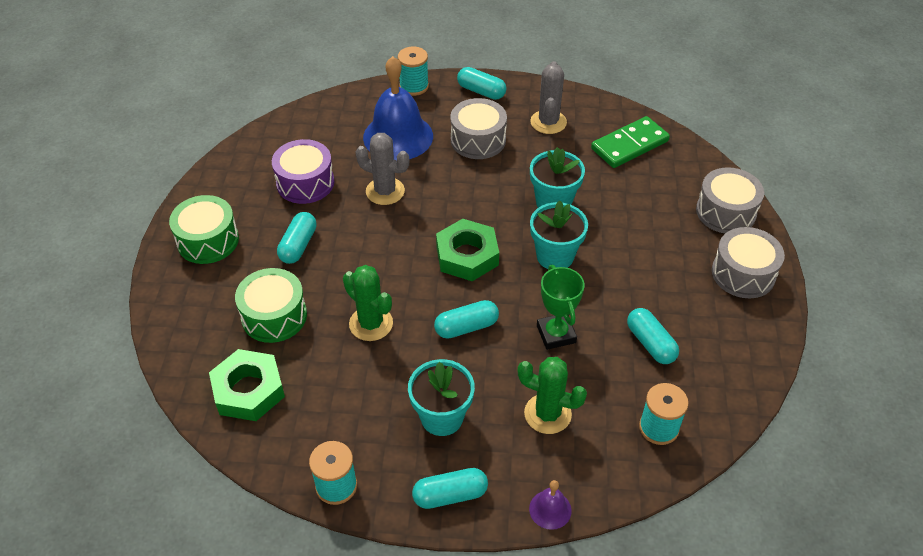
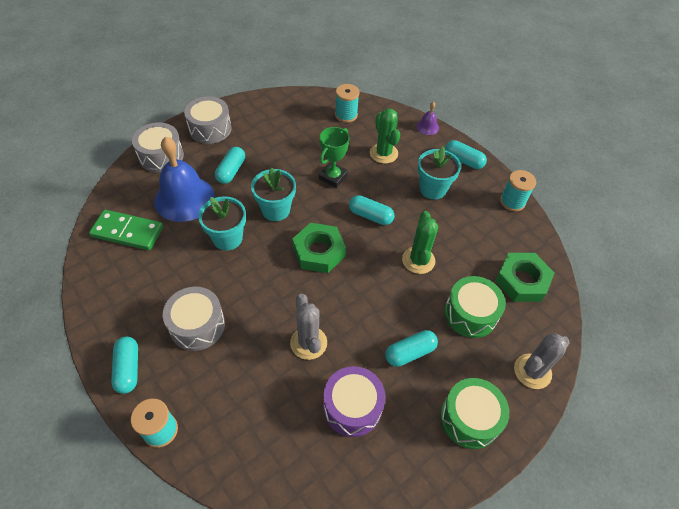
camera: 135 degrees left, 5 degrees up
(398, 136) = (240, 385): blue bell -> blue bell (184, 198)
(548, 122) = (137, 294): grey cactus -> grey cactus (532, 371)
(650, 343) = (299, 140): turquoise capsule -> turquoise capsule (231, 171)

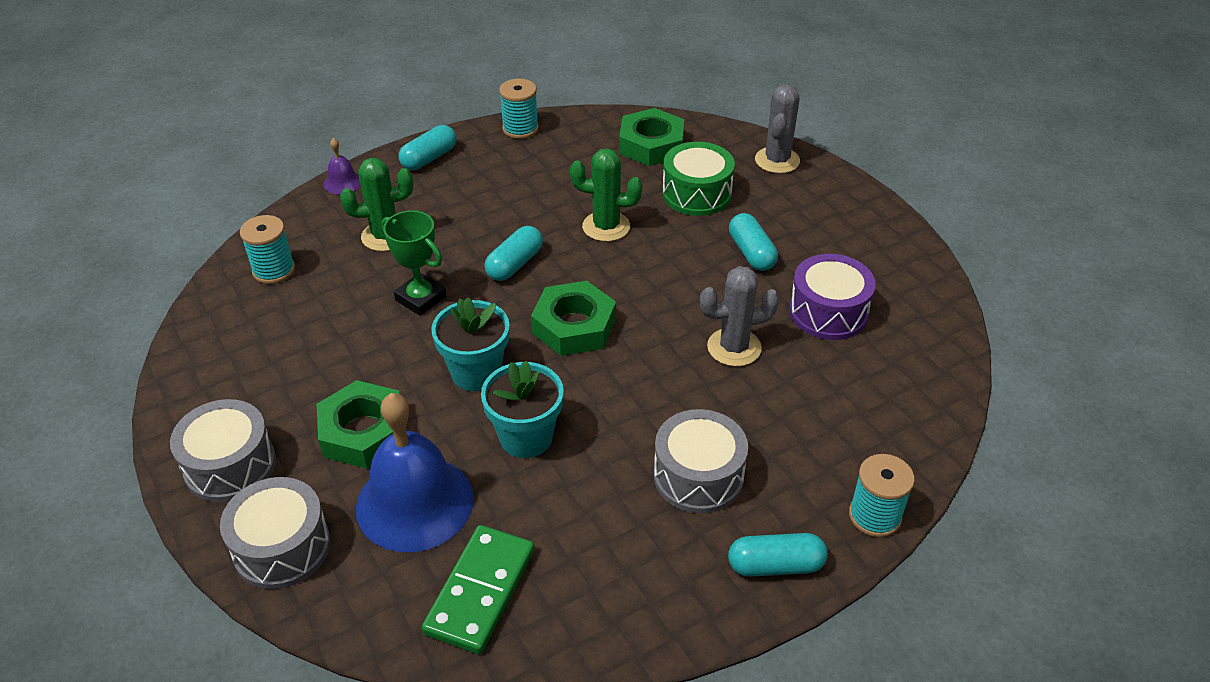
camera: 80 degrees left, 10 degrees down
(231, 171) = (364, 432): turquoise capsule -> green nut
(433, 189) = (477, 195): turquoise flower pot -> none
(469, 418) = (837, 217): green drum -> none
(532, 371) = (777, 160): grey cactus -> grey cactus turned 45 degrees clockwise

